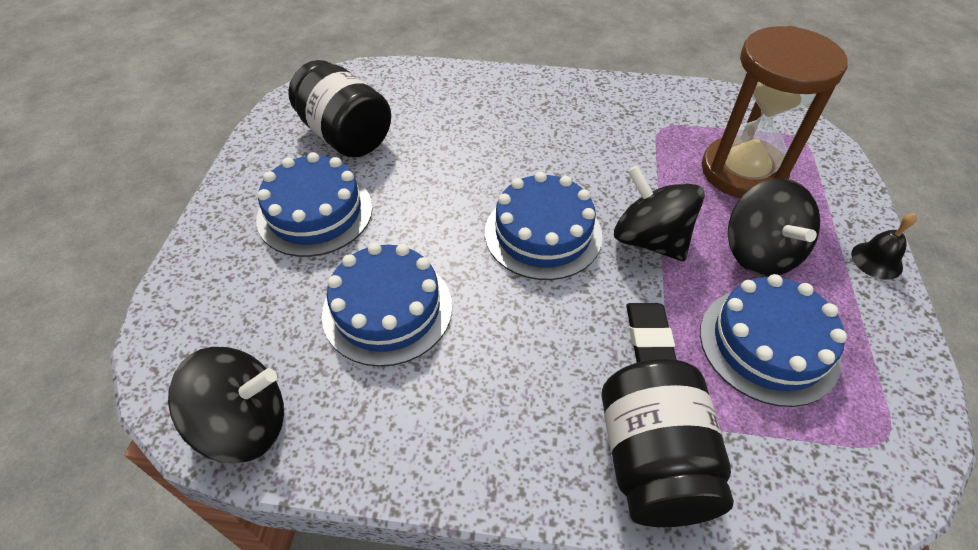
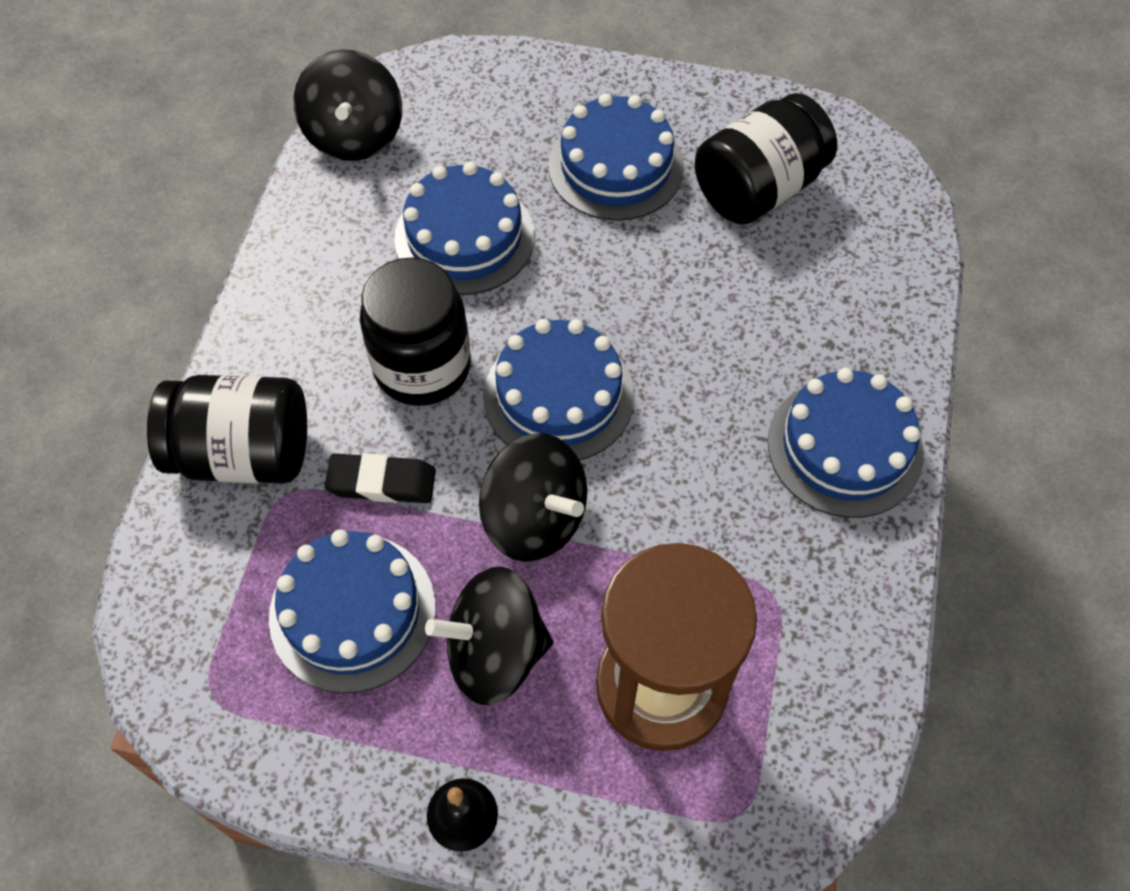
camera: 95 degrees right, 10 degrees up
(531, 325) = (422, 367): none -> black jar
(554, 99) = (845, 447): none -> blue cake
(650, 240) = (534, 518): black spinning top -> black spinning top turned 75 degrees clockwise

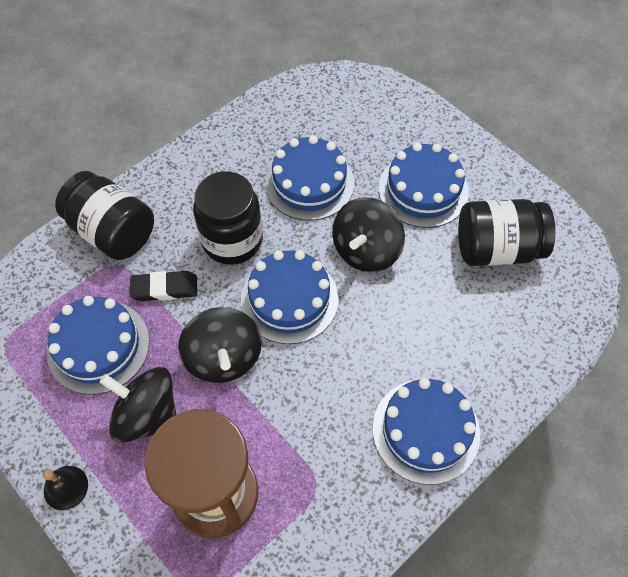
camera: 35 degrees right, 0 degrees up
(354, 135) = (296, 96): black spinning top -> black spinning top (366, 250)
(382, 482) = (165, 288): black eraser -> black eraser turned 45 degrees counterclockwise

